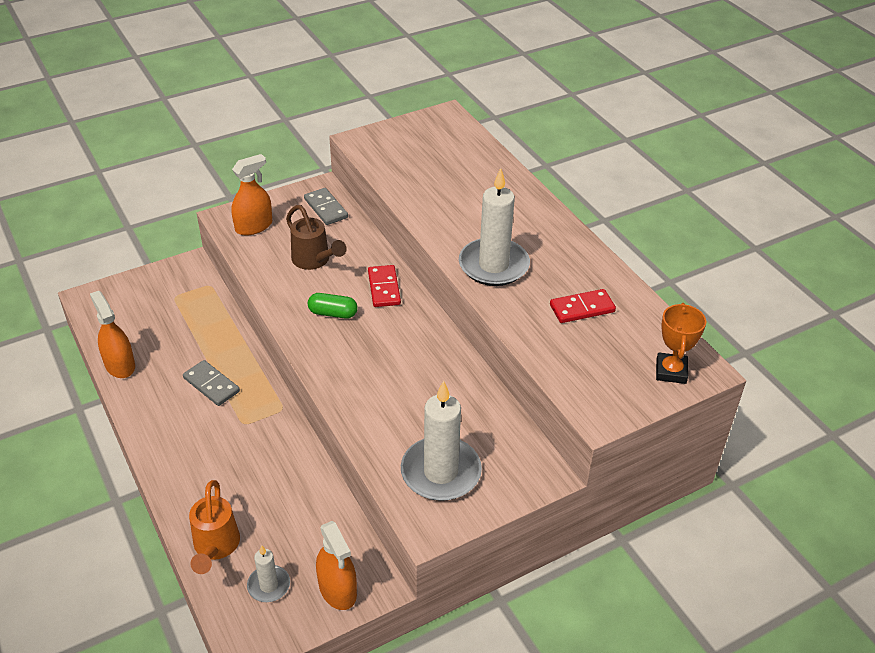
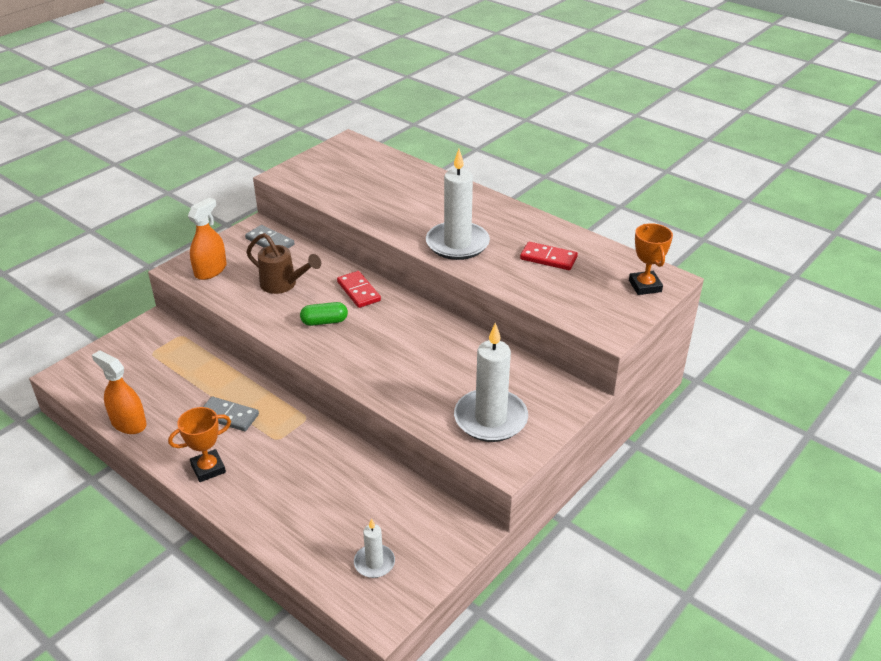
camera: 20 degrees left, 5 degrees down
(167, 435) = (208, 468): none -> orange trophy
(215, 548) = (307, 548): orange watering can -> none
(337, 589) = (438, 546): orange spray bottle -> none
(582, 308) = (548, 258): red domino -> red domino turned 60 degrees clockwise

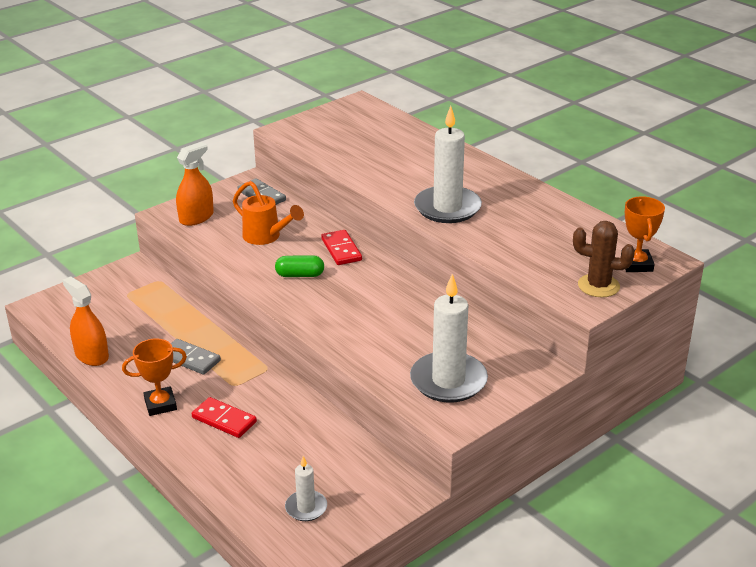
camera: 10 degrees right, 5 degrees down
(283, 285) = (266, 237): brown watering can -> orange watering can
(548, 258) = (540, 229): red domino -> red domino (224, 420)
(616, 311) = (598, 286): none -> brown cactus

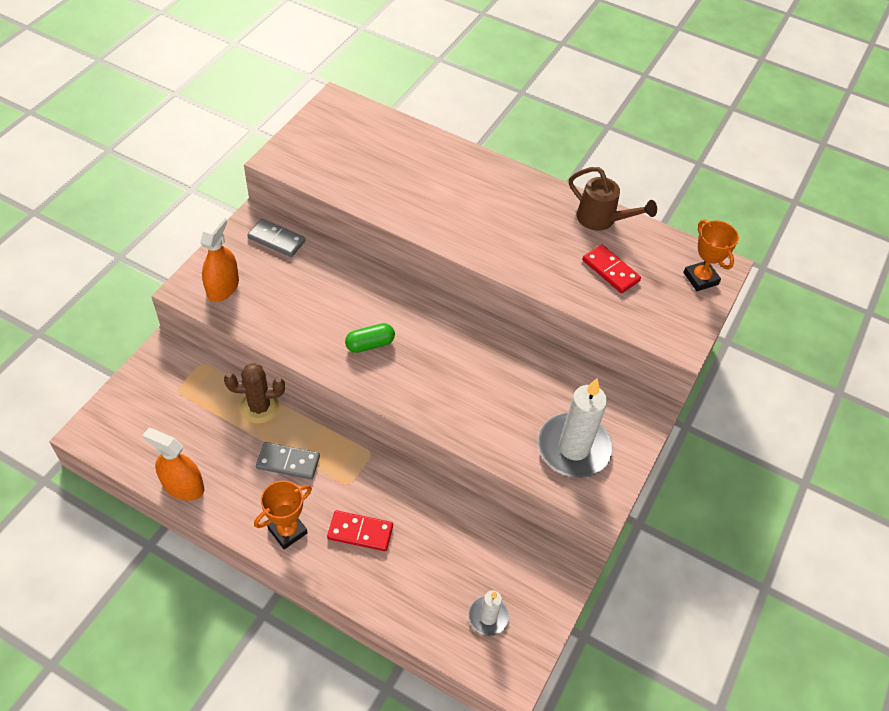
camera: 25 degrees left, 20 degrees up
(266, 237) = (310, 299): orange watering can -> none
(341, 250) = (394, 299): red domino -> red domino (610, 271)
(447, 208) = (498, 241): white candle -> none
(560, 210) = (602, 220): none -> brown watering can
(598, 286) = (681, 315): brown cactus -> brown cactus (259, 407)

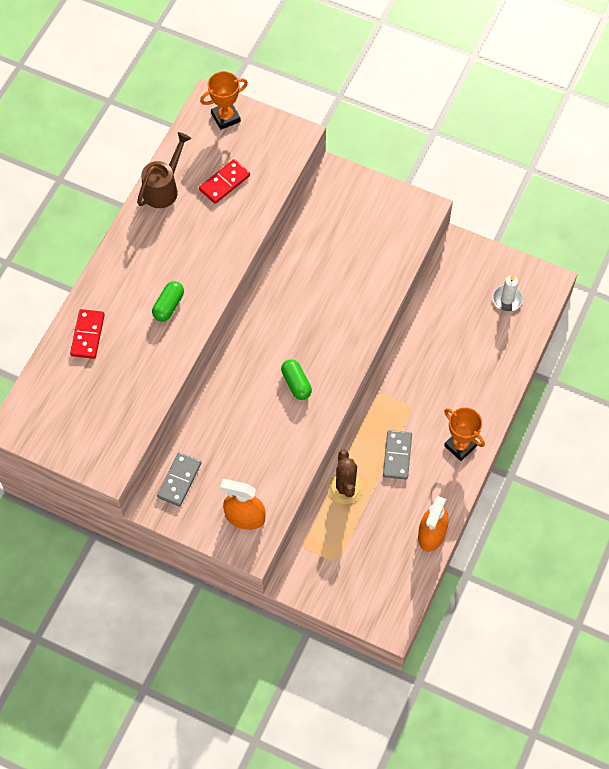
camera: 90 degrees left, 10 degrees up
(360, 532) = (452, 392): red domino -> red domino (87, 335)
(455, 214) = (168, 306): none -> green capsule
(573, 448) = (379, 227): white candle -> none

